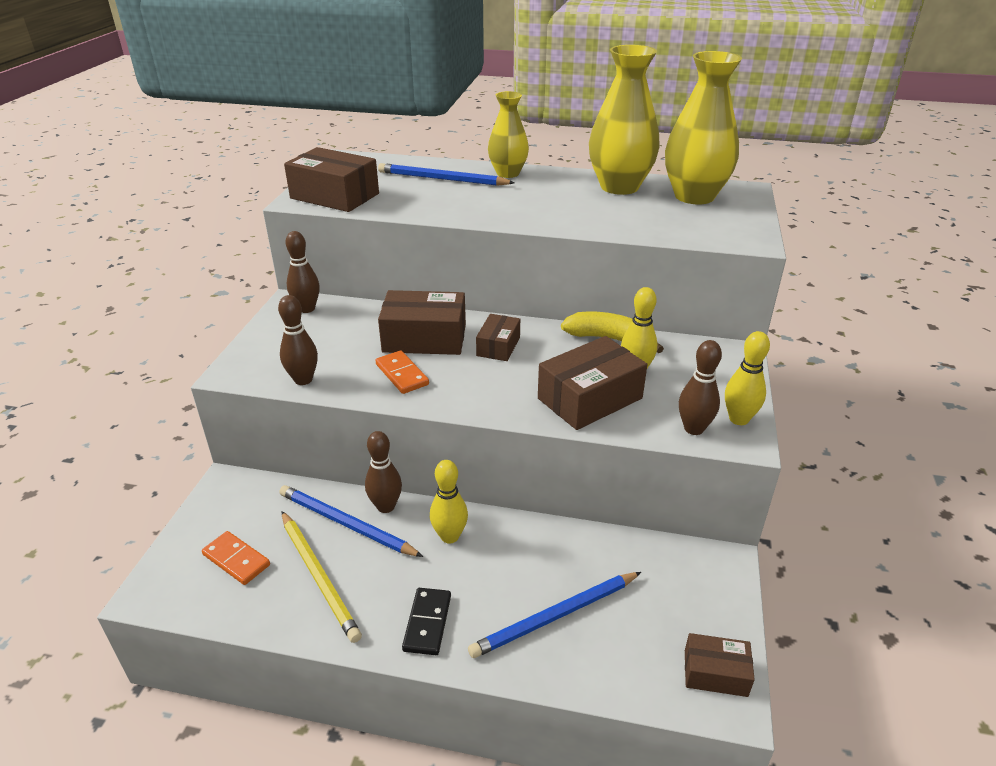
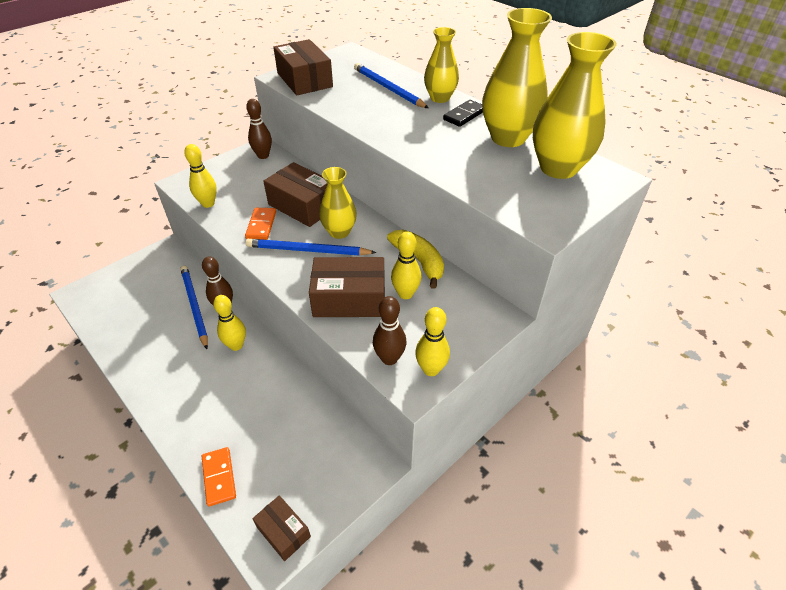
camera: 35 degrees right, 10 degrees up
(236, 560) = (127, 297): orange domino -> orange domino (219, 477)
(303, 380) = (208, 204): brown bowling pin -> yellow bowling pin
(319, 576) = (152, 330): yellow pencil -> none
(427, 623) = (171, 390): black domino -> black domino (464, 115)
(498, 346) = (339, 232): brown box -> yellow vase
(555, 616) = (236, 431): blue pencil -> blue pencil (307, 250)

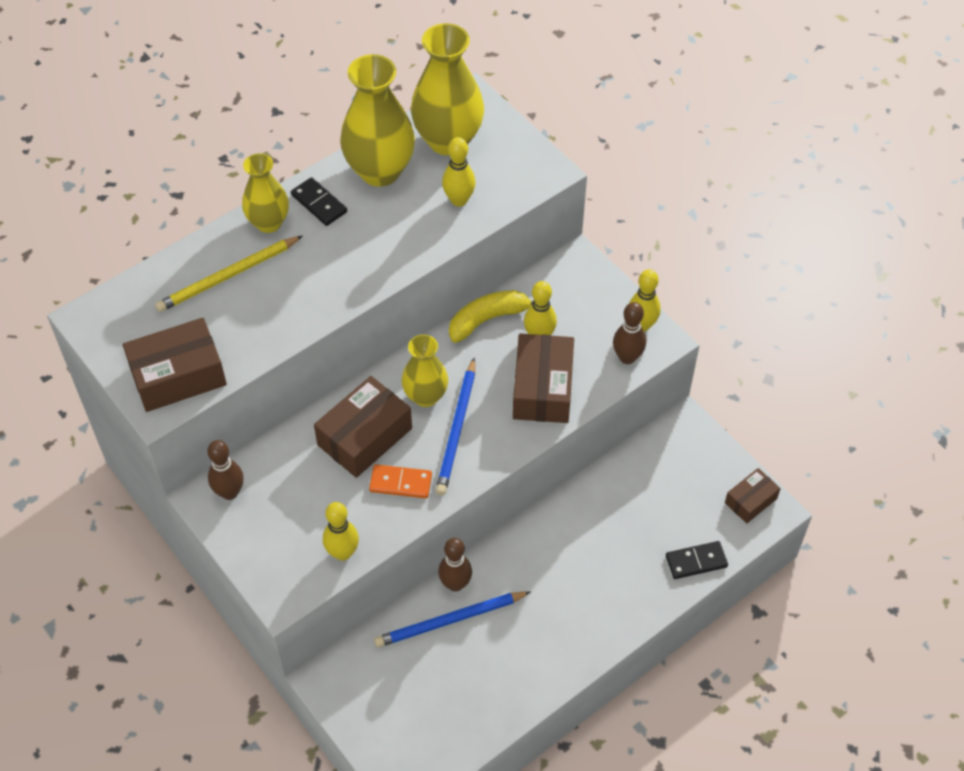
camera: 85 degrees left, 10 degrees up
(219, 477) = (696, 561): orange domino -> black domino
(236, 345) = (522, 563): yellow bowling pin -> yellow bowling pin (459, 200)
(388, 88) = (228, 276): blue pencil -> yellow pencil

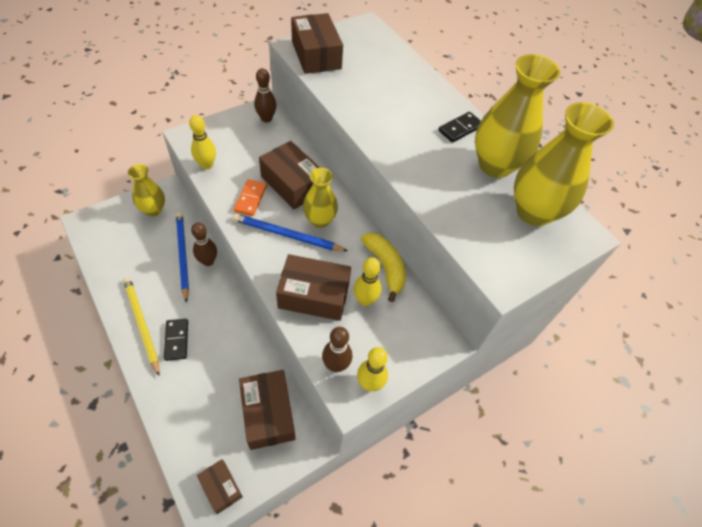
camera: 90 degrees right, 0 degrees up
(228, 276) = (394, 80): yellow pencil -> yellow pencil (142, 324)
(268, 223) = (441, 102): yellow vase -> yellow vase (153, 210)
(459, 200) = (466, 211): yellow bowling pin -> none
(660, 469) = (268, 414): none -> brown box
(696, 561) = (177, 427): black domino -> black domino (177, 340)

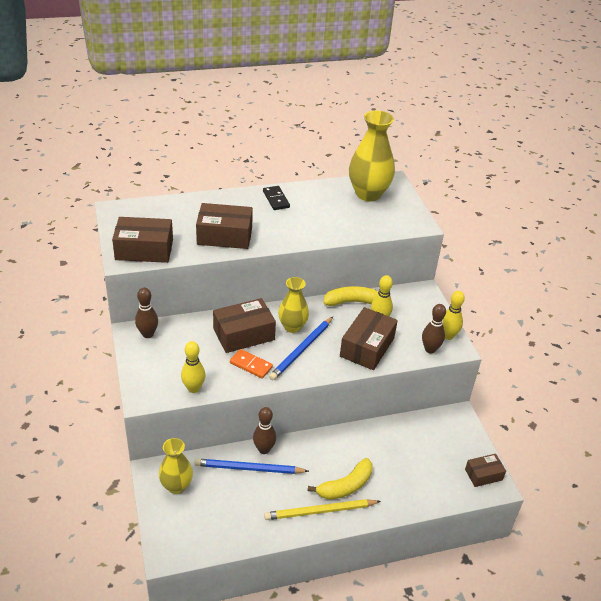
camera: 70 degrees left, 15 degrees down
(177, 340) = (345, 486): black domino -> yellow banana
(268, 414) = (429, 434): brown box -> brown box (224, 236)
(495, 165) = (320, 196): yellow vase -> none

